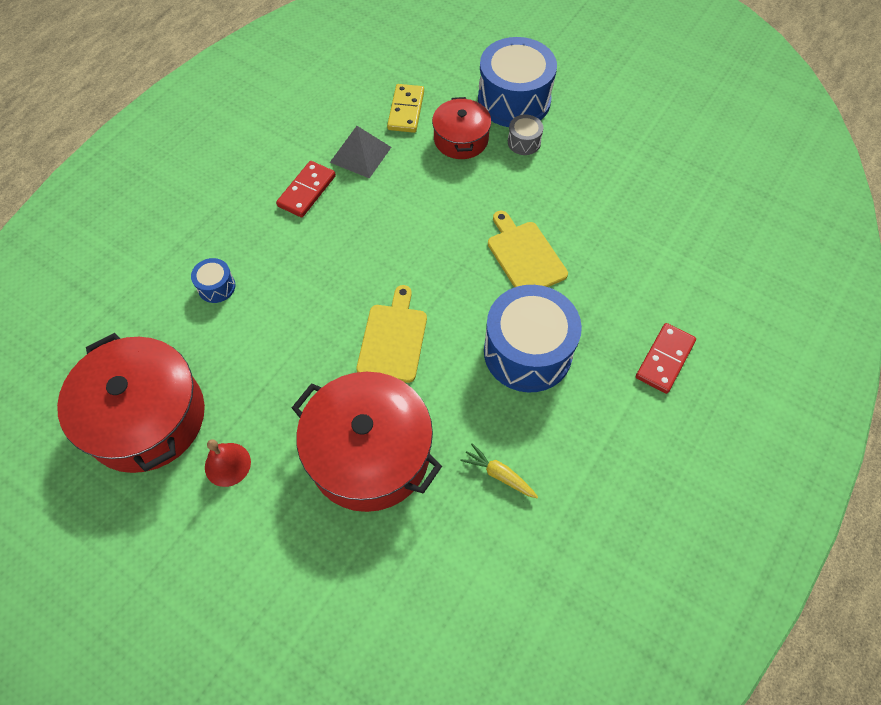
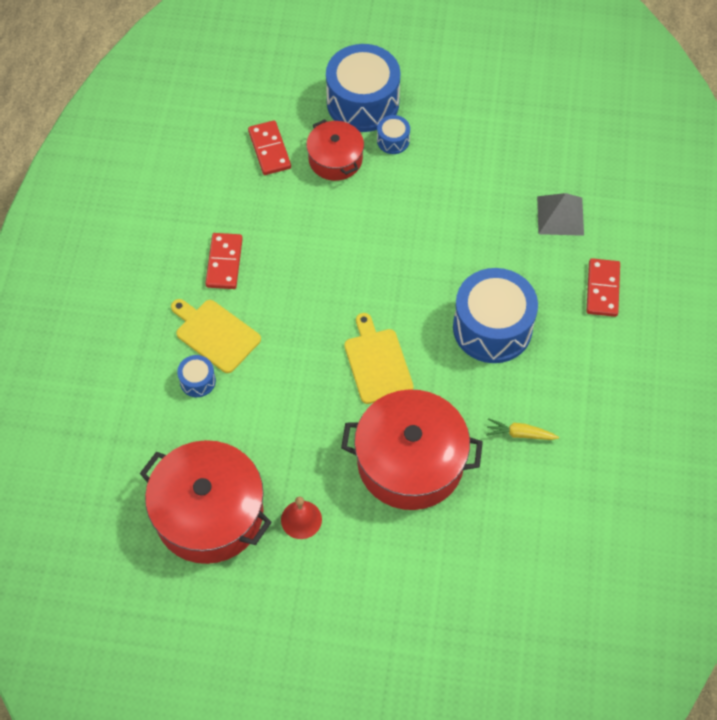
camera: 25 degrees left, 0 degrees up
(360, 154) = (252, 209): grey pyramid -> grey pyramid (560, 215)
(406, 110) = (269, 149): yellow domino -> red domino
(524, 142) = (393, 140): grey drum -> blue drum
(524, 255) = (447, 246): yellow cutting board -> yellow cutting board (215, 334)

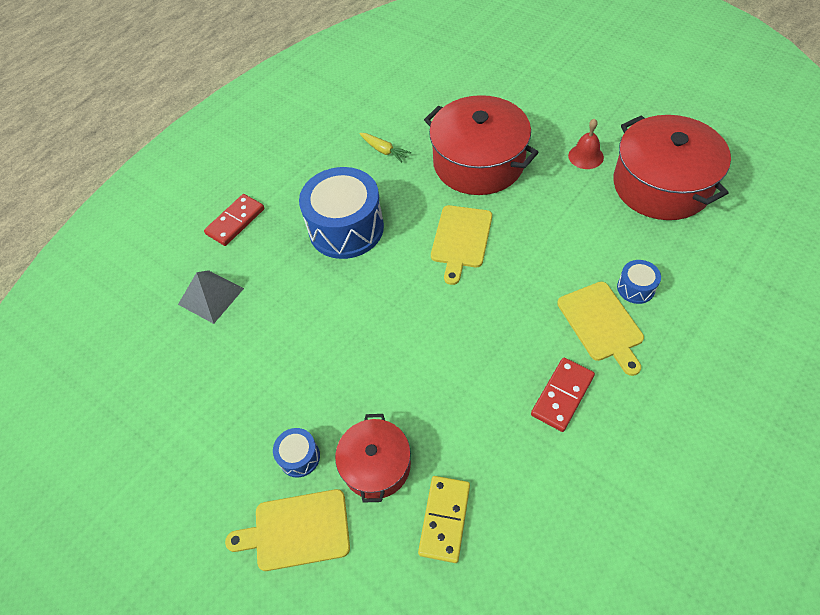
camera: 145 degrees left, 5 degrees down
(269, 149) = (444, 519): red domino -> yellow domino
(363, 102) = (297, 530): blue drum -> yellow cutting board

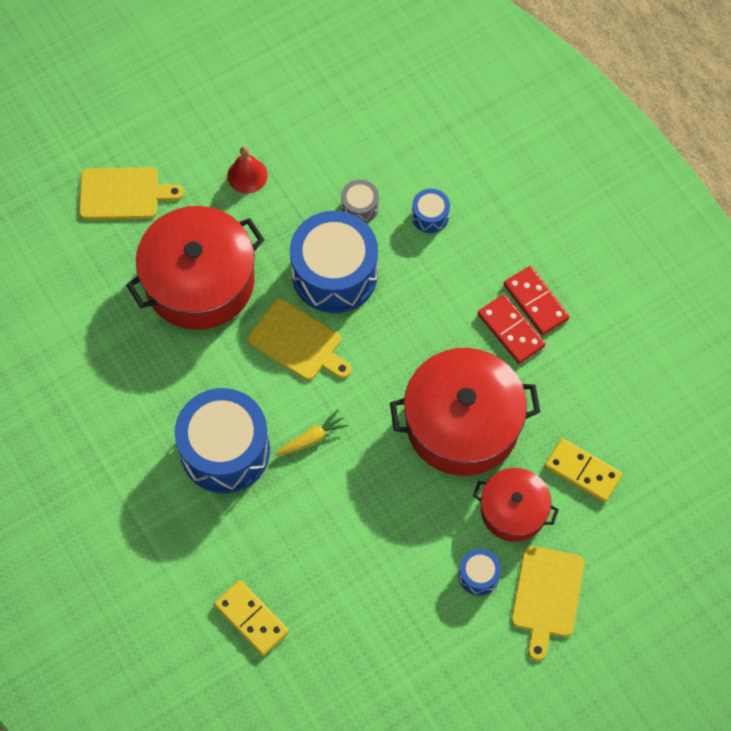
camera: 75 degrees left, 10 degrees up
(211, 296) = (251, 619): grey pyramid -> yellow domino
(235, 221) = (153, 568): red domino -> red domino (536, 302)
(384, 151) = (127, 371): yellow carrot -> yellow carrot (312, 438)
(536, 241) = (334, 274): none -> blue drum
(602, 324) = (455, 264): yellow cutting board -> yellow cutting board (123, 194)
(608, 235) = (360, 207): none -> grey drum
(661, 185) = (321, 129): red pot -> red pot (462, 423)

